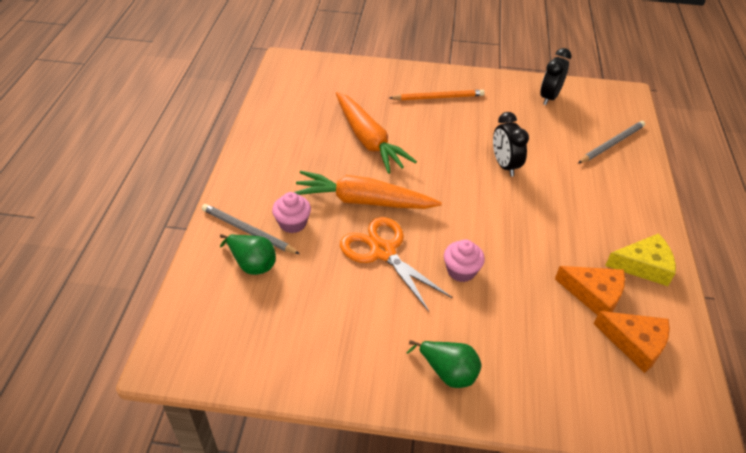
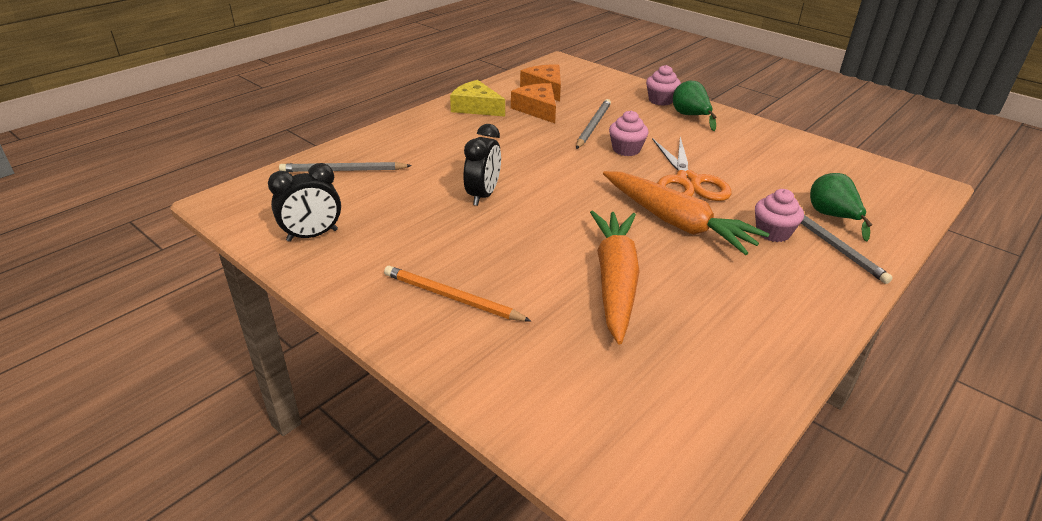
camera: 145 degrees left, 10 degrees down
(503, 393) = (660, 100): none -> pink cupcake
(520, 294) = (593, 126): none -> grey pencil

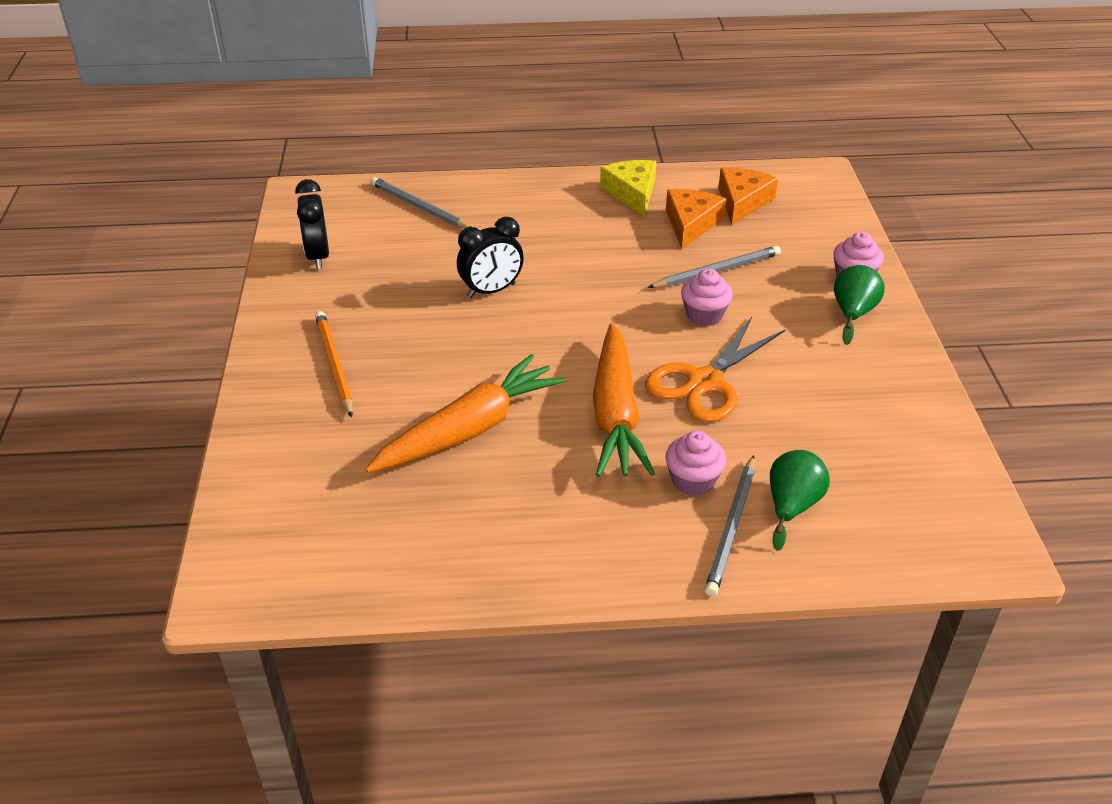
camera: 45 degrees right, 5 degrees up
(312, 235) = (318, 256): black clock -> black clock turned 60 degrees clockwise

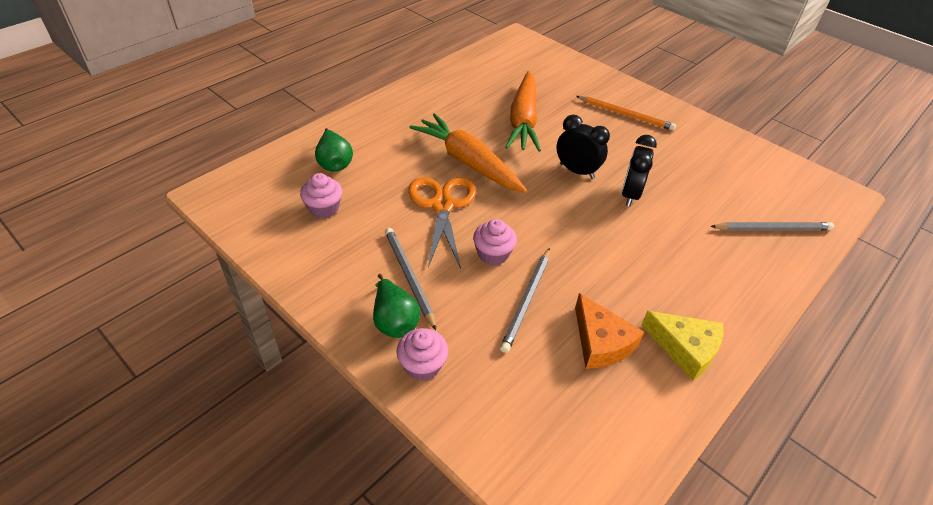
camera: 135 degrees right, 5 degrees up
(318, 256) = (745, 160): black clock -> black clock (576, 171)
(693, 480) = (394, 151): pink cupcake -> pink cupcake (324, 208)
(731, 528) = (356, 140): grey pencil -> grey pencil (409, 277)
(742, 202) = (596, 406): orange cheese -> none

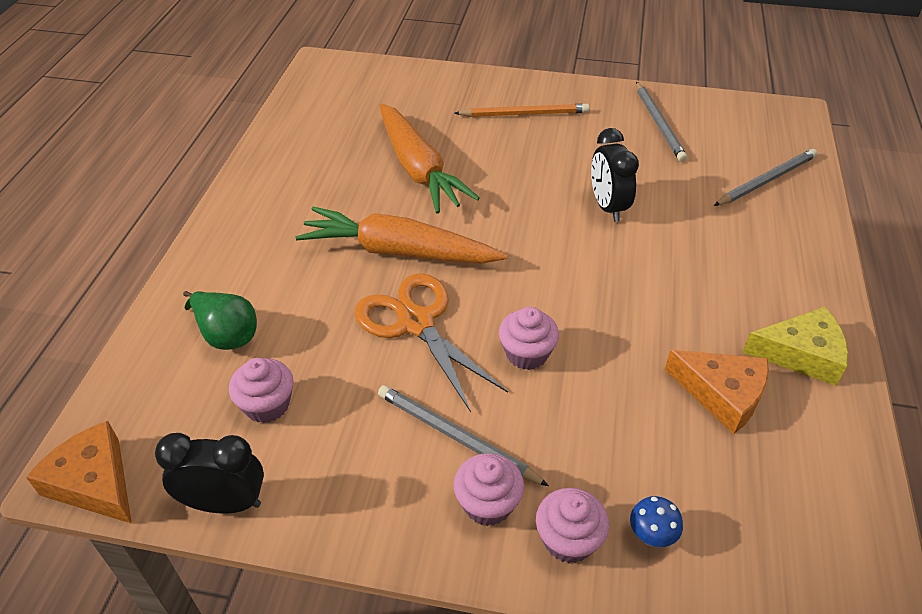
camera: 30 degrees left, 0 degrees up
(213, 203) = (94, 482): none -> orange cheese
(394, 321) = (487, 504): green pear -> pink cupcake
(474, 393) = (651, 536): none -> blue mushroom
(527, 301) = (610, 390): grey pencil -> grey pencil (659, 124)
(576, 171) = (530, 205): black clock -> black clock (225, 503)

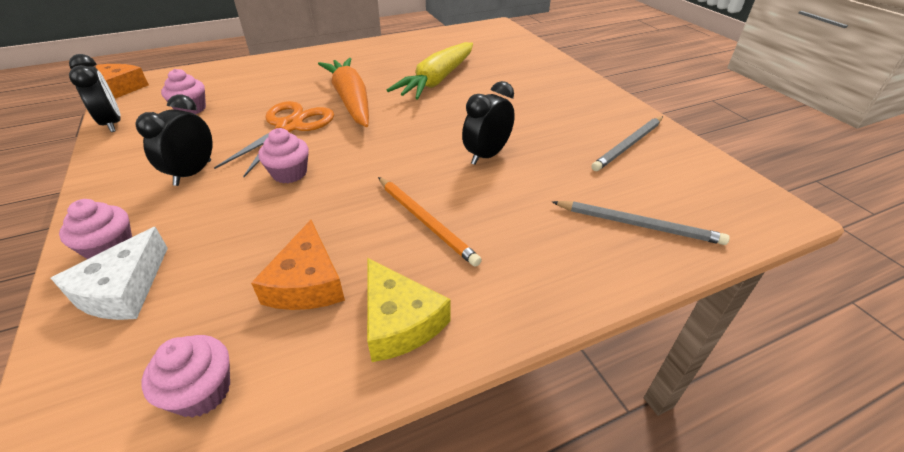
camera: 55 degrees right, 5 degrees down
(226, 335) = (239, 82): green pear -> none
(418, 169) = (437, 80): orange carrot -> yellow carrot
(456, 437) = (193, 173): grey pencil -> black clock
(487, 504) = (136, 204): pink cupcake -> pink cupcake (202, 391)
(524, 114) = (548, 92): orange pencil -> orange pencil (425, 221)
(651, 536) = (123, 289): blue mushroom -> white cheese

